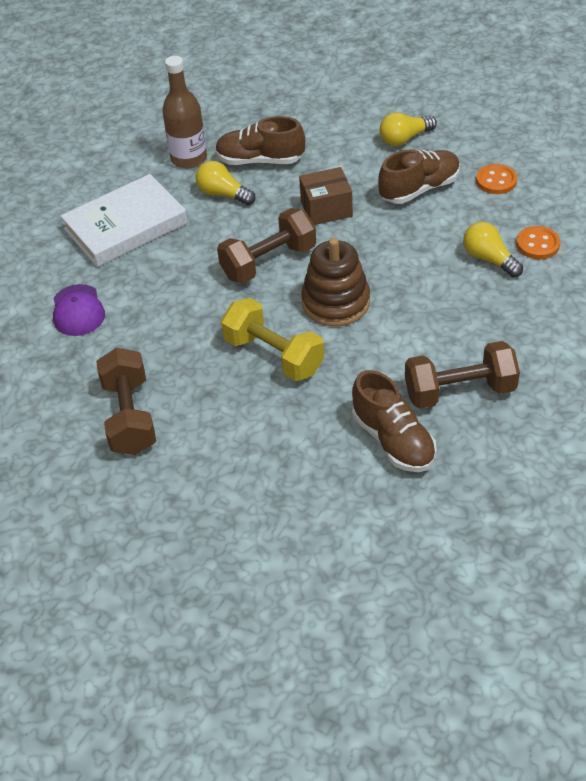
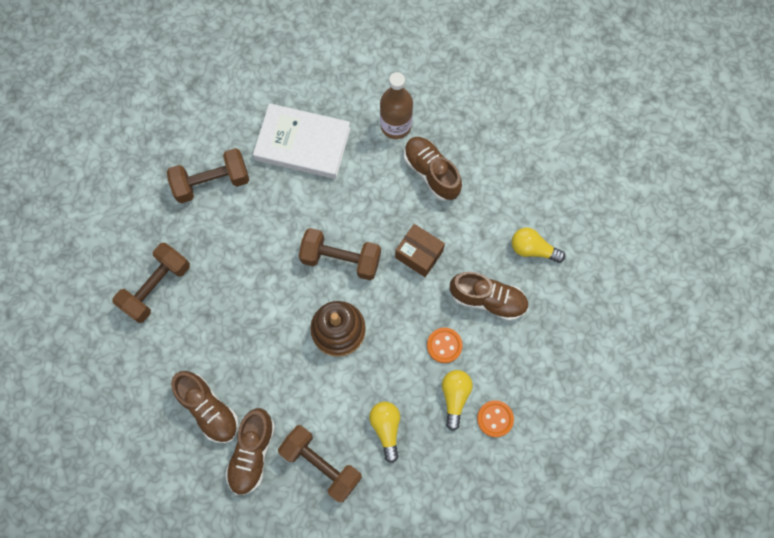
camera: 45 degrees right, 25 degrees up
(78, 310) = (212, 182): purple cap -> brown dumbbell
(223, 194) = (380, 177): yellow light bulb -> yellow light bulb (386, 428)
(274, 355) = (265, 329): yellow dumbbell -> none
(308, 449) = (209, 409): none -> brown shoe
(496, 181) = (539, 344): orange button -> orange button (444, 345)

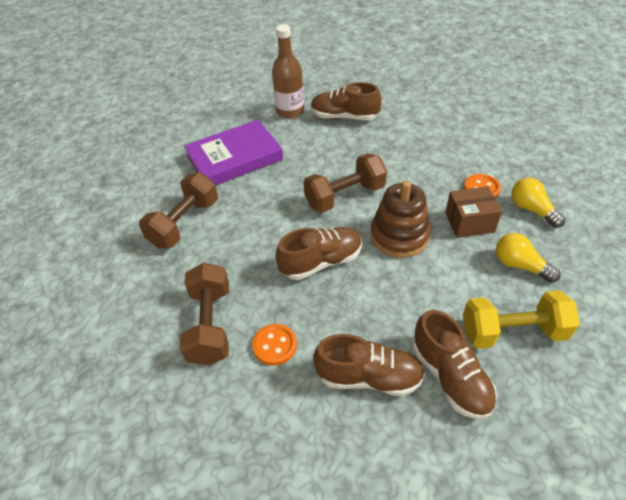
camera: 40 degrees left, 25 degrees down
(303, 144) = (235, 158): white book -> purple book
(321, 464) = (512, 332): brown dumbbell -> yellow dumbbell
(419, 254) = (394, 157): brown box -> brown box (469, 222)
(488, 299) = (470, 147): brown shoe -> brown shoe (321, 262)
(495, 419) = (573, 200): orange button -> orange button (274, 345)
(533, 249) = (457, 109): yellow light bulb -> none

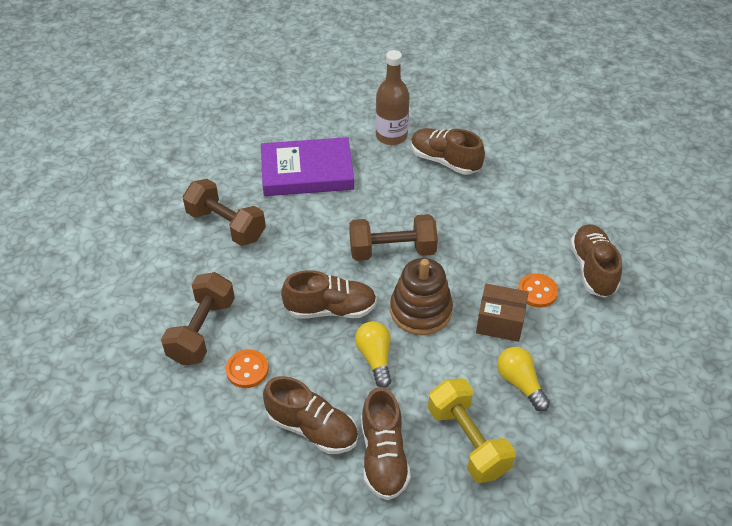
camera: 20 degrees right, 0 degrees up
(184, 223) = (226, 225): brown dumbbell -> brown dumbbell turned 75 degrees clockwise
(510, 158) = (592, 269): none -> brown shoe
(512, 332) = (468, 441): yellow dumbbell -> yellow dumbbell turned 45 degrees clockwise
(532, 209) = (574, 332): yellow light bulb -> yellow light bulb (375, 358)

